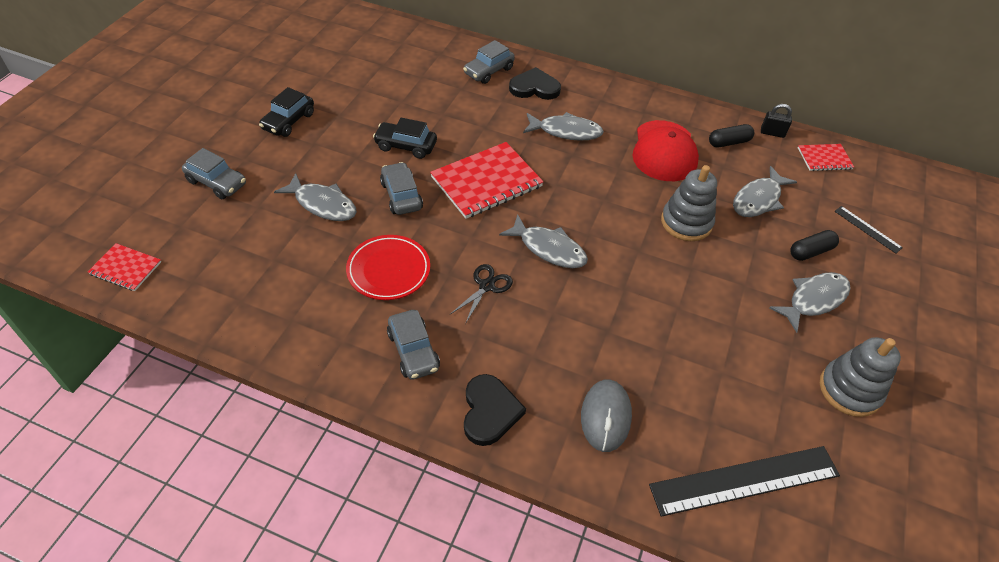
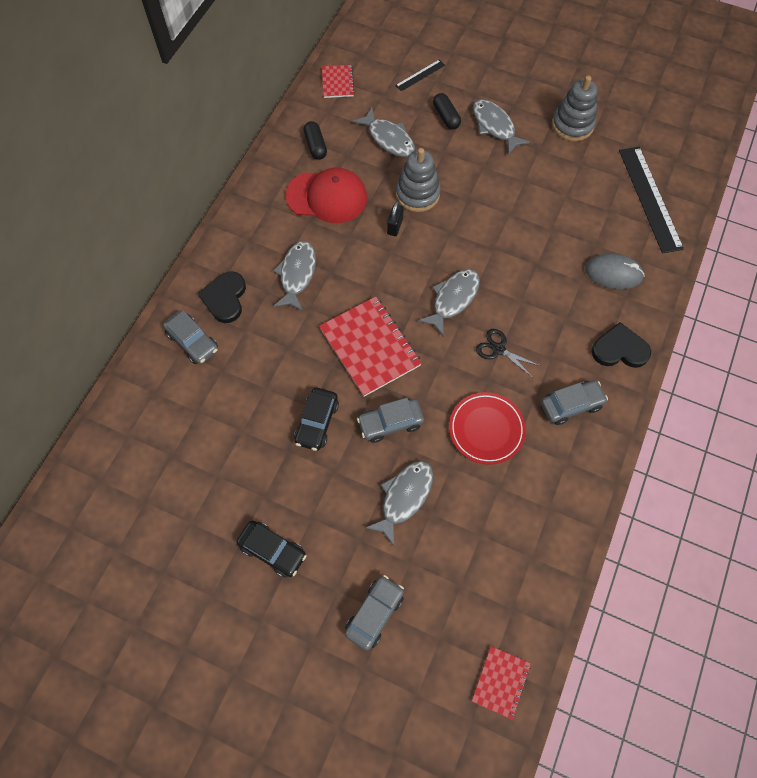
camera: 85 degrees left, 15 degrees up
(772, 133) = (303, 111): black padlock -> black padlock (395, 226)

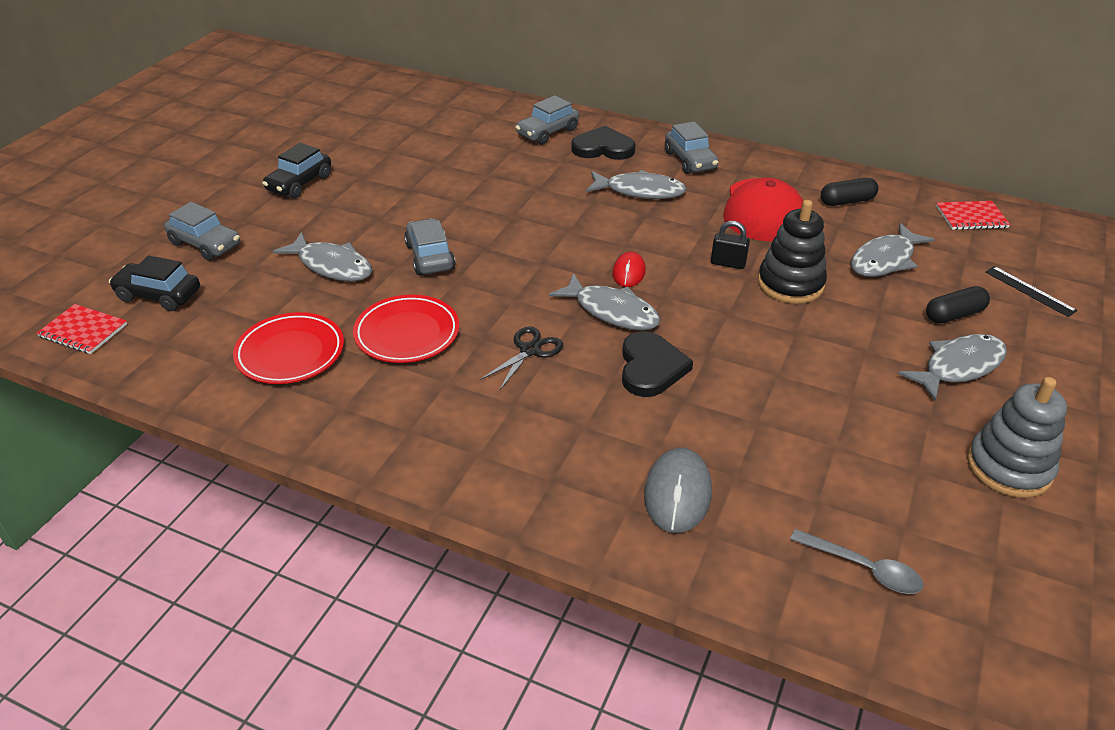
camera: 90 degrees right, 25 degrees down
(317, 423) = (440, 207): black car -> black car (159, 295)
(370, 347) = (537, 242): red notebook -> none
(407, 287) = (628, 272): none -> red mouse
(417, 194) = (790, 284): grey stacking toy -> black stacking toy
(514, 508) = (290, 353): none -> red plate
(571, 405) = (431, 419): grey car -> grey car (690, 160)
(619, 349) = (524, 486): black heart -> black heart (651, 367)
(649, 198) = (864, 569): black ruler -> grey spoon

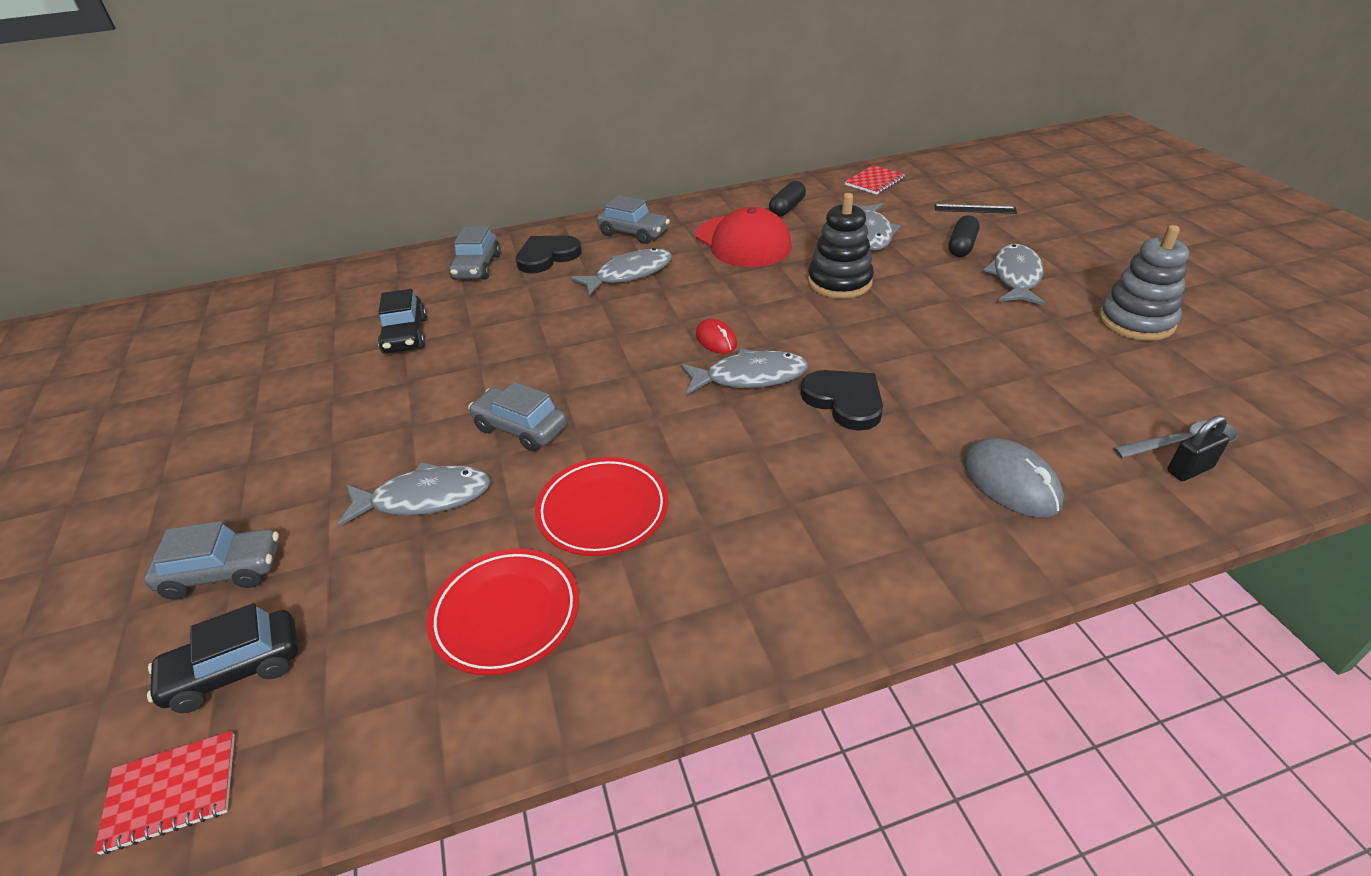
camera: 40 degrees left, 0 degrees up
(299, 183) = (263, 441): black car -> black car (405, 335)
(530, 350) = (735, 450): black scissors -> none
(728, 263) = (776, 292): black padlock -> black padlock (1189, 469)

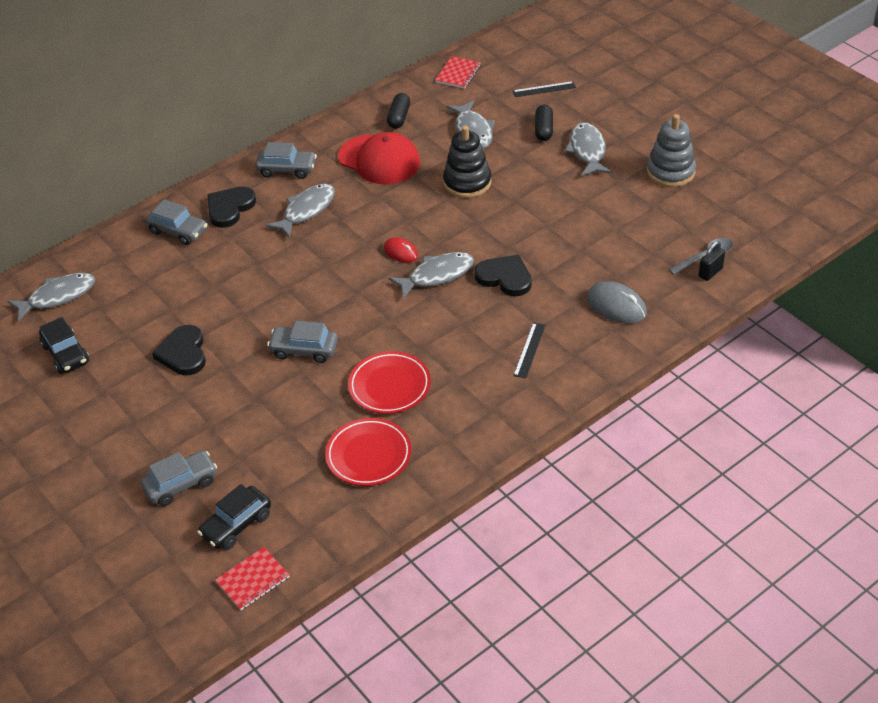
camera: 20 degrees left, 5 degrees up
(376, 394) = (183, 353): none -> black heart
(405, 335) = (168, 304): black car -> black car (66, 354)
(425, 498) = (273, 409): grey fish -> grey fish (58, 297)
(477, 267) = (178, 231): grey car -> grey car turned 45 degrees counterclockwise
(843, 514) = (529, 350): none -> black ruler

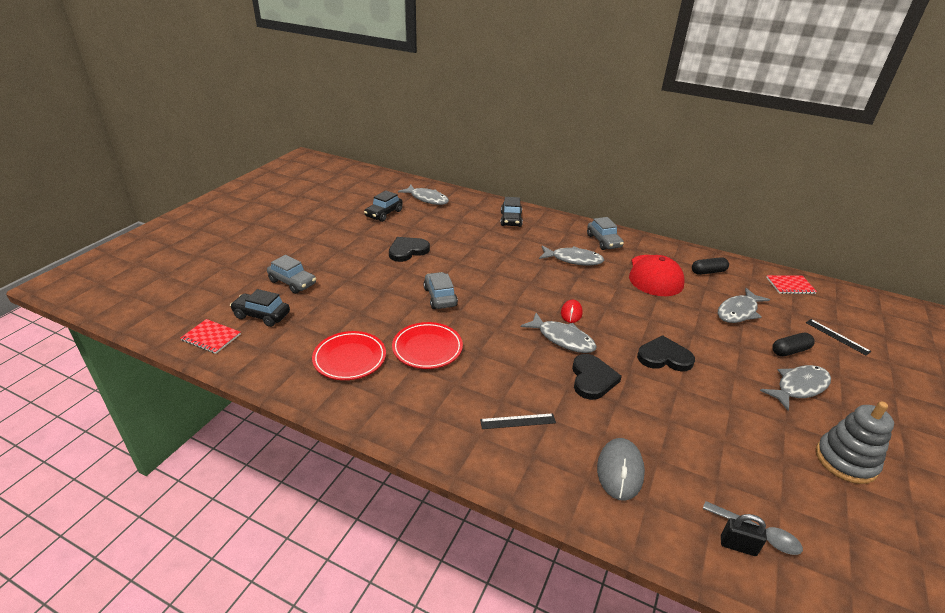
camera: 60 degrees right, 10 degrees down
(178, 231) = (511, 219): grey car -> black car
(230, 208) = (547, 231): black heart -> black heart (664, 357)
(467, 183) = (678, 325): black stacking toy -> none

